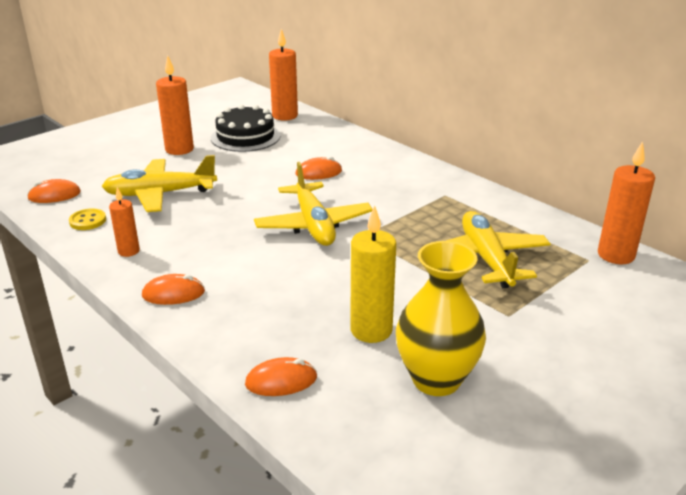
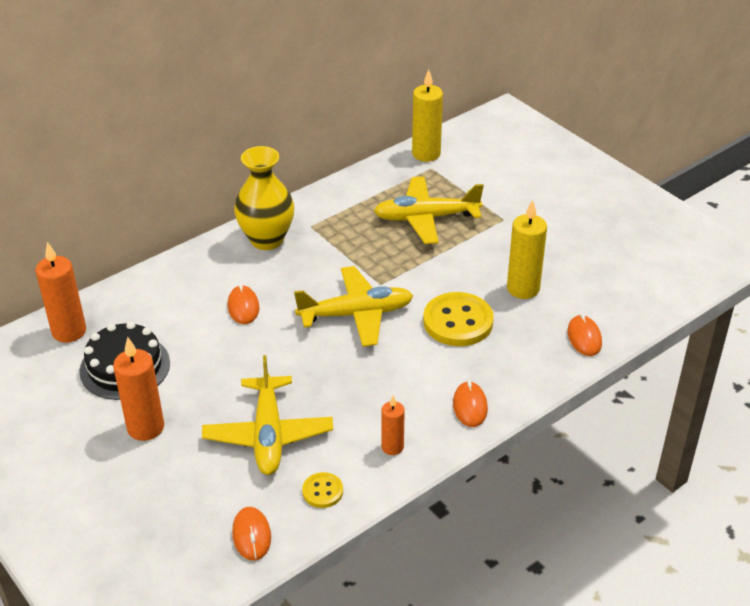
camera: 85 degrees left, 10 degrees up
(306, 284) = (458, 322): none -> yellow button
(436, 379) = (577, 262): yellow vase -> yellow vase (267, 239)
(616, 255) = (426, 154): orange candle -> yellow candle

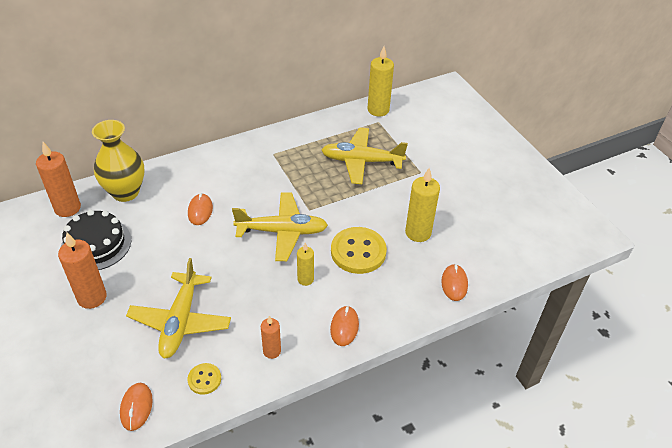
camera: 10 degrees right, 5 degrees up
(267, 239) = (237, 159): yellow vase -> yellow vase (125, 192)
(404, 362) = (305, 279): none -> yellow candle

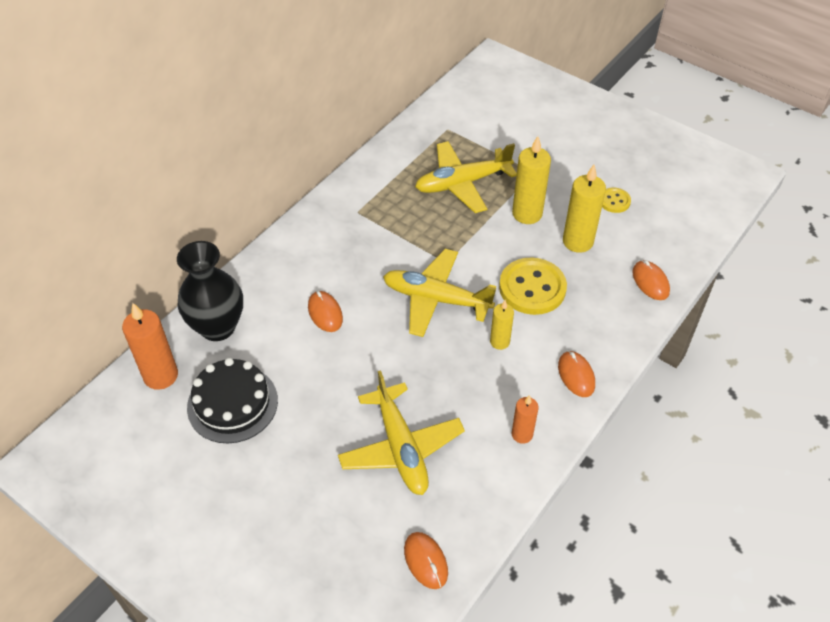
camera: 25 degrees left, 5 degrees up
(92, 297) = (278, 467): orange candle -> none
(125, 192) = (217, 327): yellow vase -> black vase
(204, 379) = (475, 497): yellow button -> yellow button (614, 201)
(282, 232) = (436, 299): yellow plane -> yellow plane turned 135 degrees counterclockwise
(378, 110) = (437, 115): yellow candle -> yellow candle (527, 214)

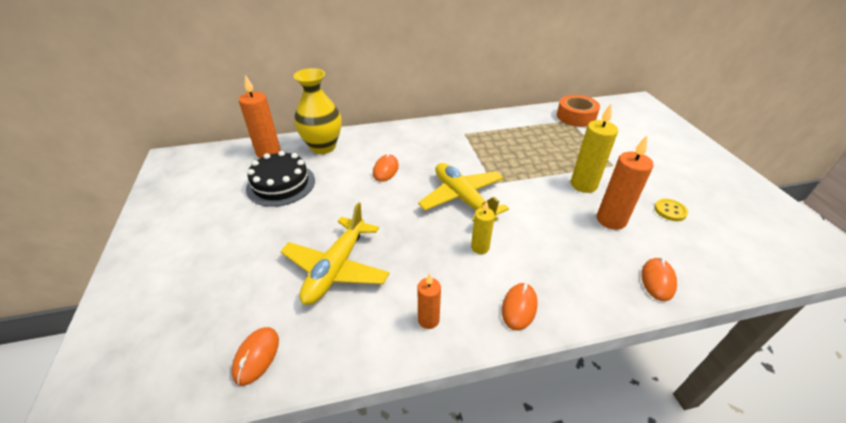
camera: 40 degrees right, 10 degrees down
(217, 327) = (323, 147): black vase -> yellow vase
(449, 119) = (576, 116): none -> orange tape
(462, 183) = (551, 149): yellow plane -> none
(532, 288) = (542, 229): yellow button -> none
(578, 241) = (611, 220): yellow candle -> orange candle

